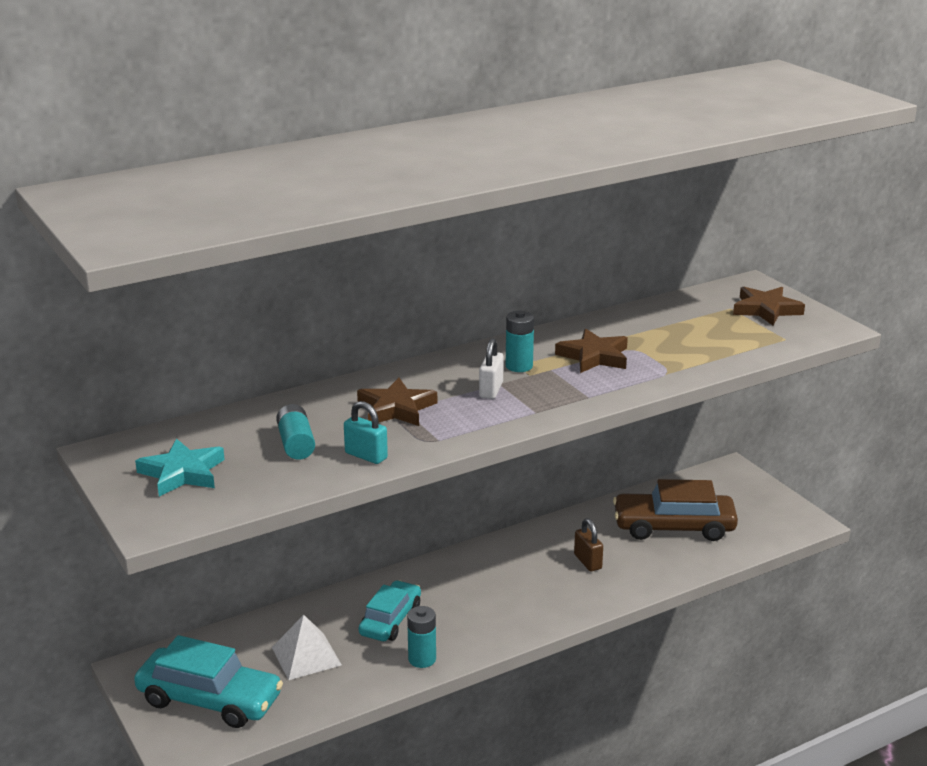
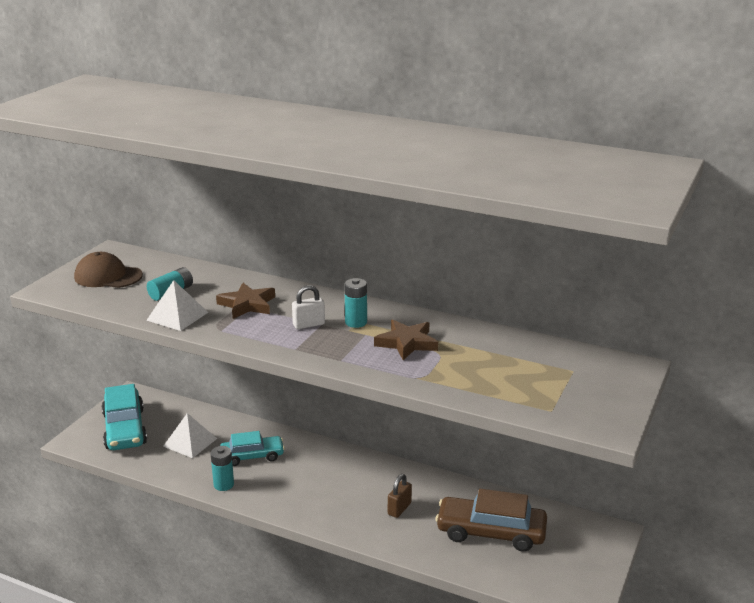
camera: 55 degrees right, 0 degrees up
(182, 473) = (108, 276): turquoise star -> brown cap
(366, 456) = (177, 316): turquoise padlock -> white pyramid
(673, 527) = (491, 532): brown car -> brown car turned 45 degrees counterclockwise
(766, 310) = (594, 387): brown star -> none

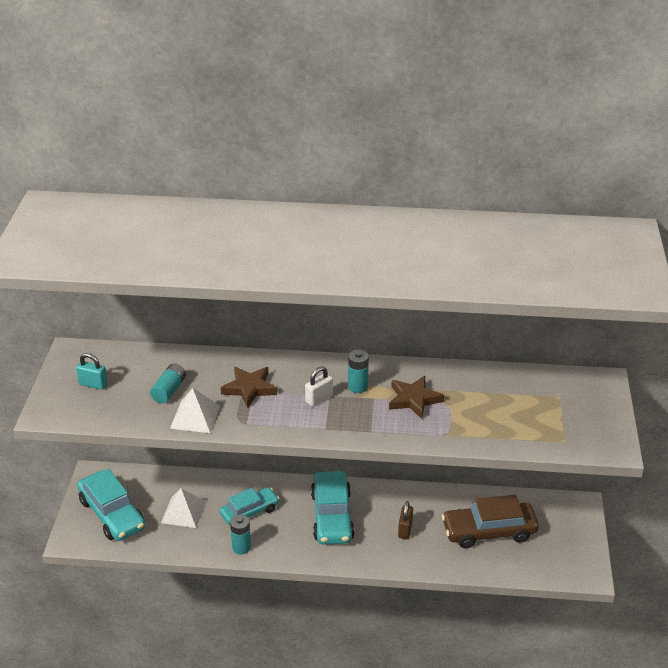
camera: 20 degrees left, 10 degrees up
(108, 276) = (93, 384): brown cap -> turquoise padlock
(331, 479) = (332, 516): none -> turquoise car

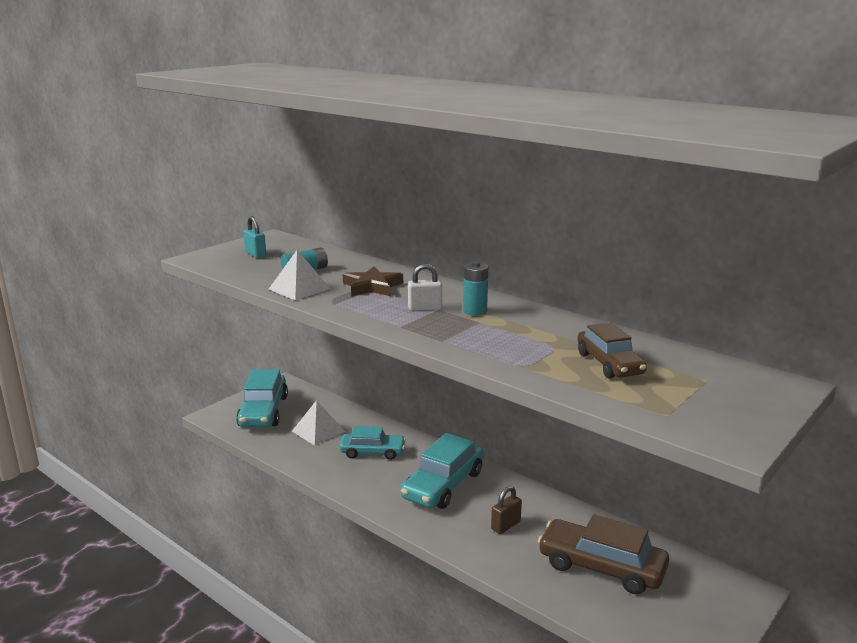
camera: 35 degrees right, 15 degrees down
(241, 547) = (334, 474): turquoise battery -> none
(414, 399) = (521, 334): brown star -> none
(494, 407) = (609, 364): none -> brown car

